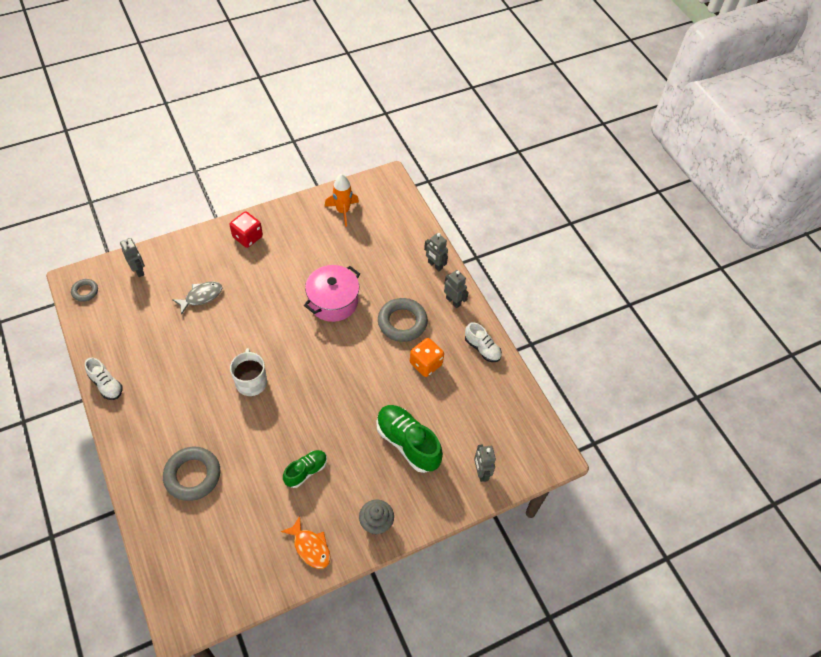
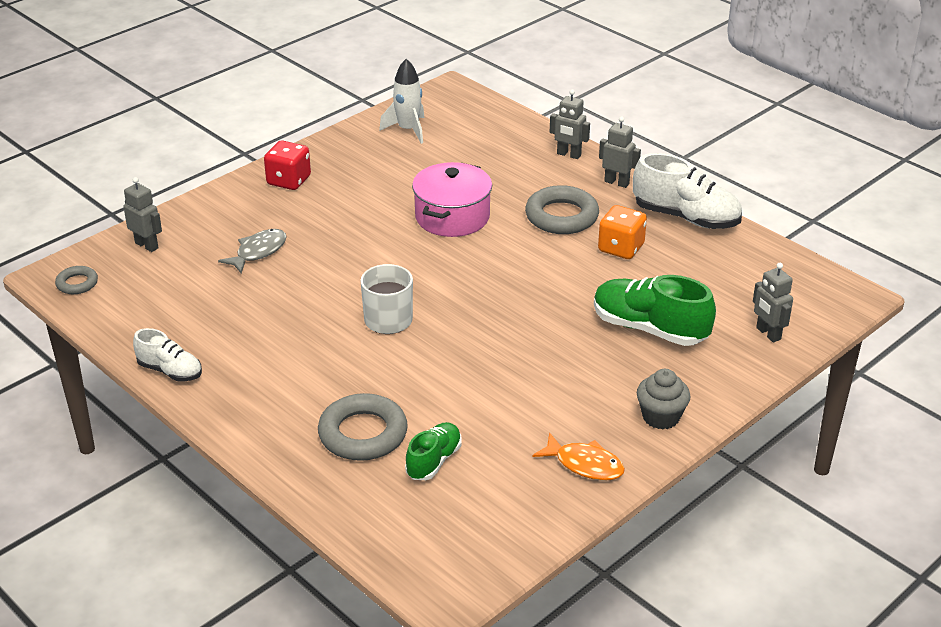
camera: 15 degrees left, 20 degrees down
(306, 471) = (526, 390): green shoe -> green shoe (434, 461)
(343, 211) = (408, 130): orange rocket -> white rocket
(482, 348) = (686, 218): white shoe -> white shoe, size x1.71

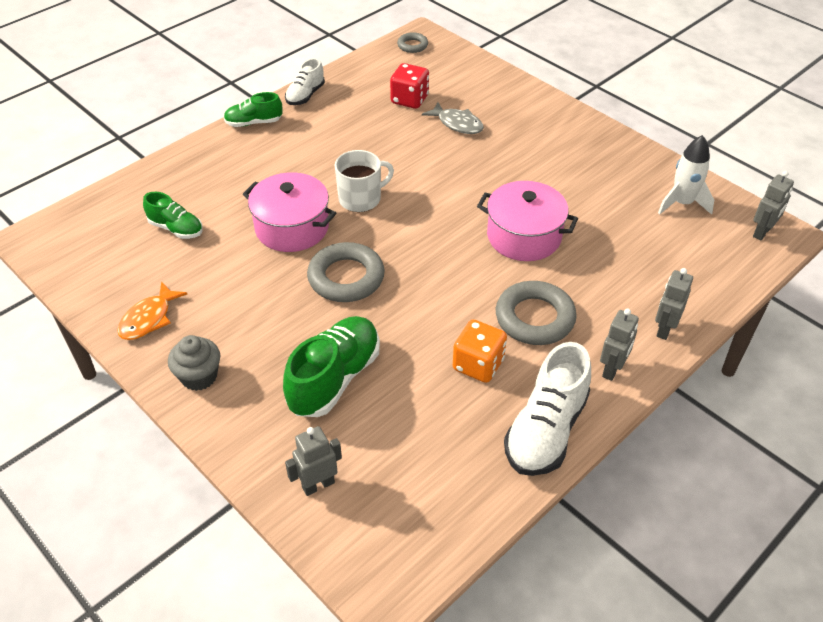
camera: 90 degrees right, 10 degrees up
(147, 245) = (463, 70): grey robot -> grey robot (762, 232)
(223, 413) = (254, 123): none -> green shoe
(289, 181) = (570, 133): red dice -> red dice (409, 99)
(363, 434) = (216, 190): grey ring -> grey ring (346, 277)
(435, 367) = (292, 227): none -> pink pot

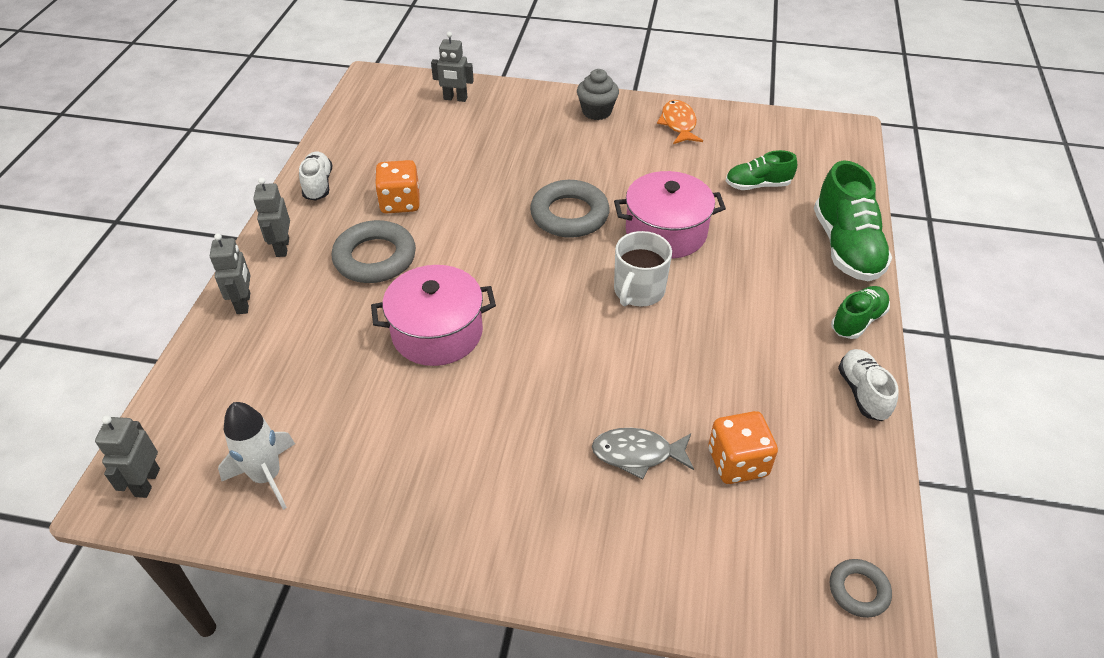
camera: 145 degrees right, 0 degrees up
(318, 485) = (455, 99): grey robot -> grey robot turned 75 degrees clockwise
(334, 378) = (502, 149): green shoe -> green shoe (846, 247)
(409, 99) = (737, 462): red dice -> orange dice
(546, 430) = (318, 185): white shoe -> white shoe, size x0.58

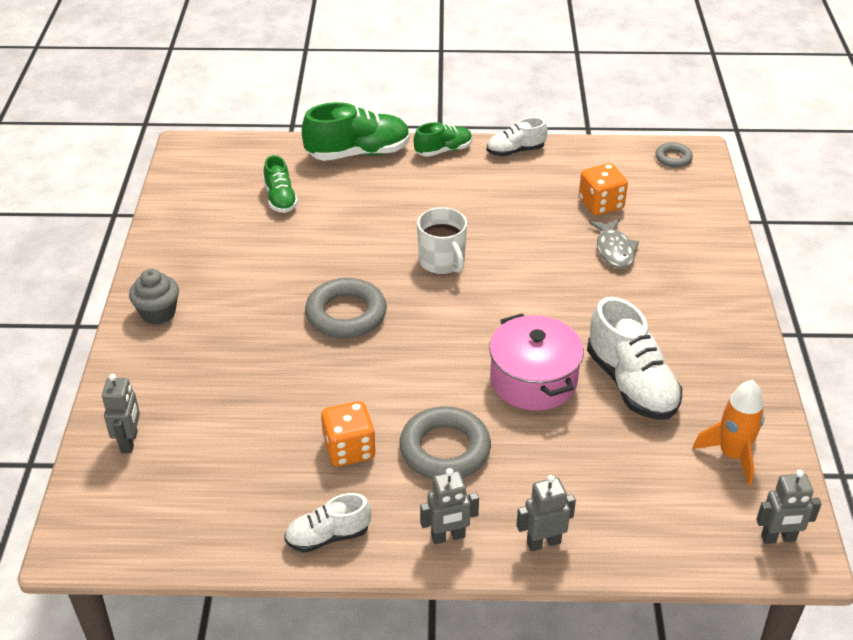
camera: 100 degrees left, 5 degrees down
(266, 476) = (732, 455): white rocket -> orange rocket
(403, 412) = (631, 384): none -> white shoe
(638, 291) = (442, 261): white mug -> white mug turned 45 degrees clockwise
(666, 232) = (360, 250): pink pot -> none
(678, 124) = (181, 251): orange fish -> none
(857, 321) = (443, 150): green shoe -> green shoe turned 120 degrees clockwise

